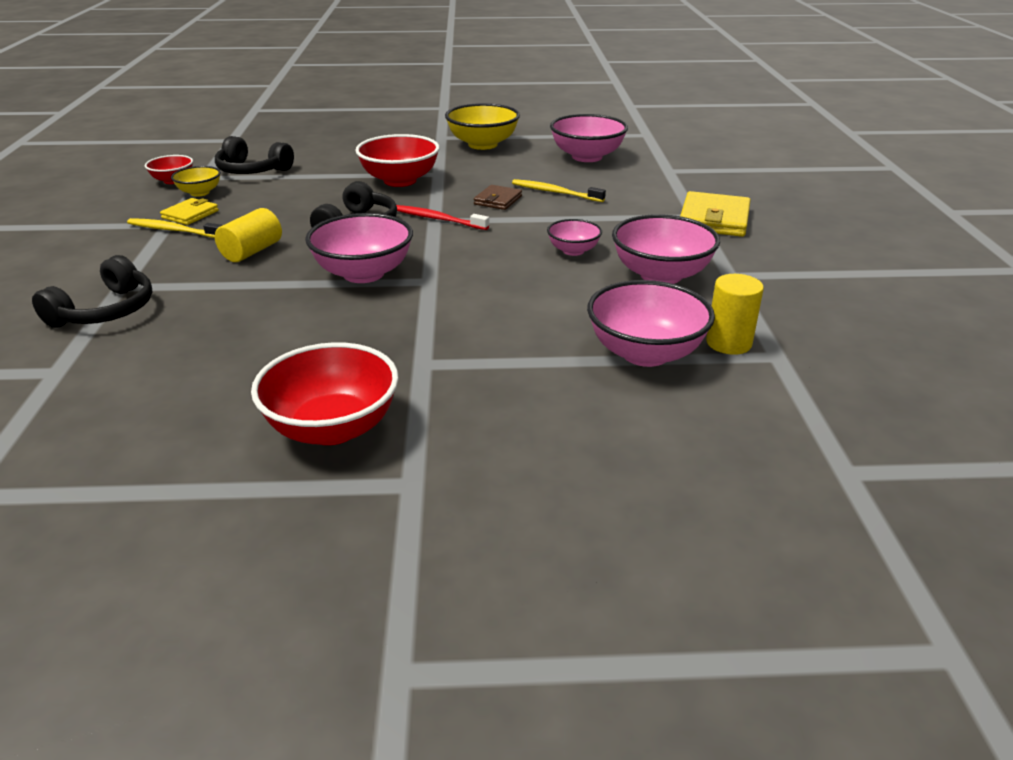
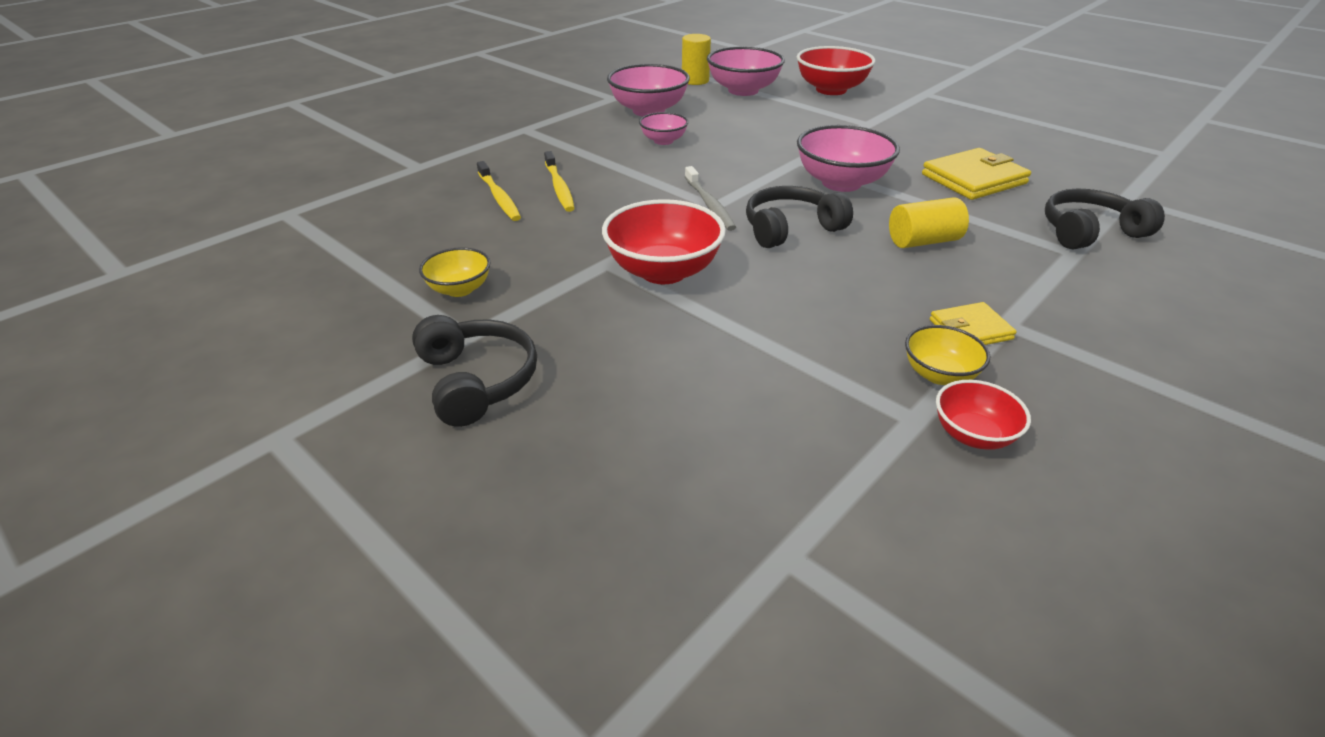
camera: 135 degrees left, 5 degrees up
(173, 230) = (1001, 308): yellow toothbrush -> yellow toothbrush (499, 197)
(252, 170) = (825, 396): black headphones -> black headphones (477, 381)
(332, 428) = (947, 118): red bowl -> red bowl (831, 90)
(437, 219) = (709, 205): red toothbrush -> grey toothbrush
(483, 144) = (459, 289): yellow bowl -> yellow bowl, size x0.55
(498, 200) = (622, 201): brown wallet -> none
(587, 157) = (424, 213): pink bowl -> none
(714, 219) = (521, 122): yellow wallet -> yellow wallet (973, 179)

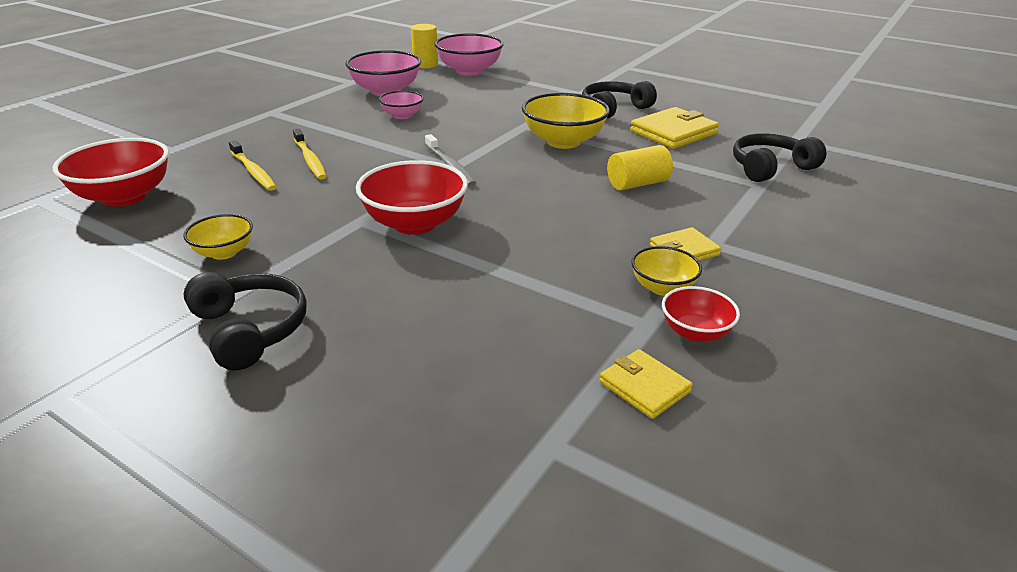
camera: 10 degrees left, 5 degrees down
(790, 228) = (524, 181): black headphones -> black headphones (613, 109)
(831, 90) = (546, 67): red bowl -> red bowl (124, 197)
(841, 183) = (563, 141): pink bowl -> yellow bowl
(904, 497) = (644, 387): none -> yellow wallet

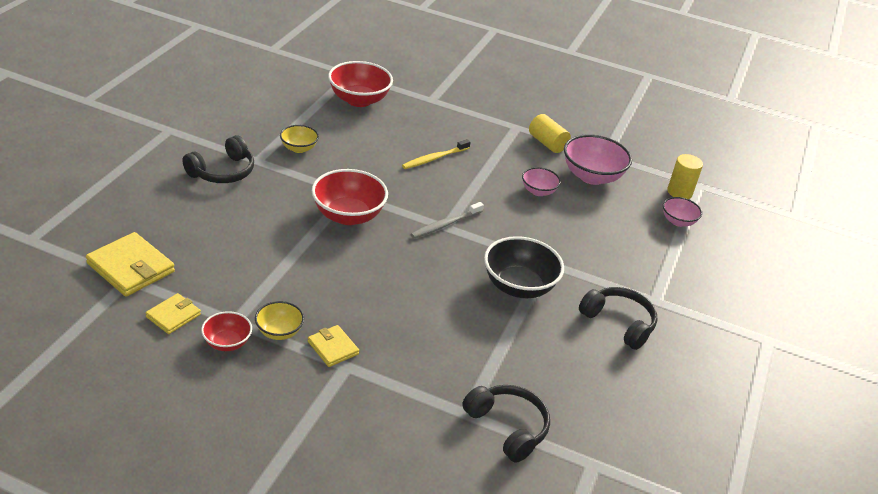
camera: 75 degrees right, 5 degrees up
(253, 172) = (407, 138): yellow toothbrush -> none
(469, 71) = (678, 221): pink bowl -> pink bowl, size x0.55
(563, 141) = (518, 286): yellow bowl -> black bowl
(637, 184) = (443, 330): yellow cylinder -> yellow cylinder (547, 143)
(673, 132) = (572, 364): yellow wallet -> yellow wallet (131, 268)

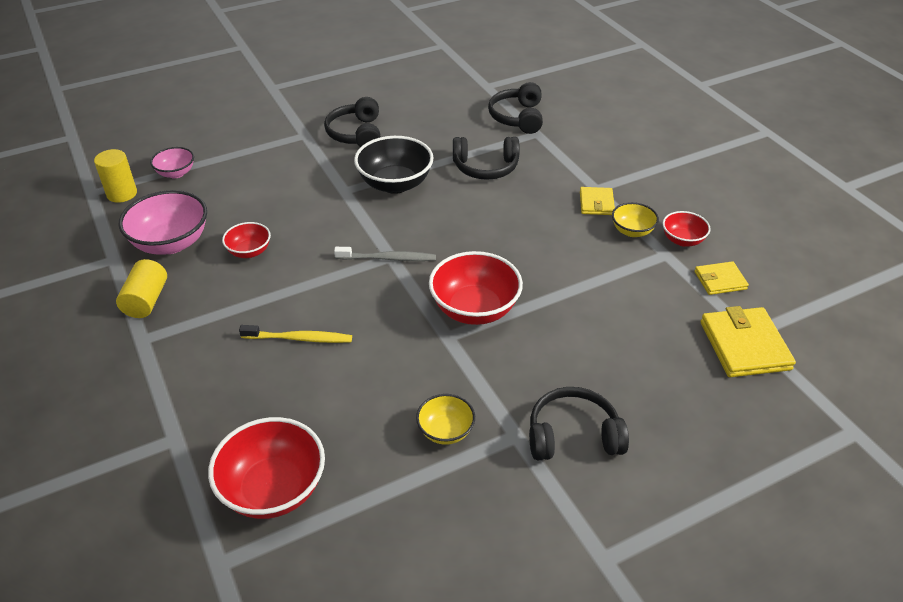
camera: 135 degrees left, 5 degrees up
(467, 341) = (485, 167): none -> black headphones
(538, 191) = (249, 251): pink bowl -> red bowl

